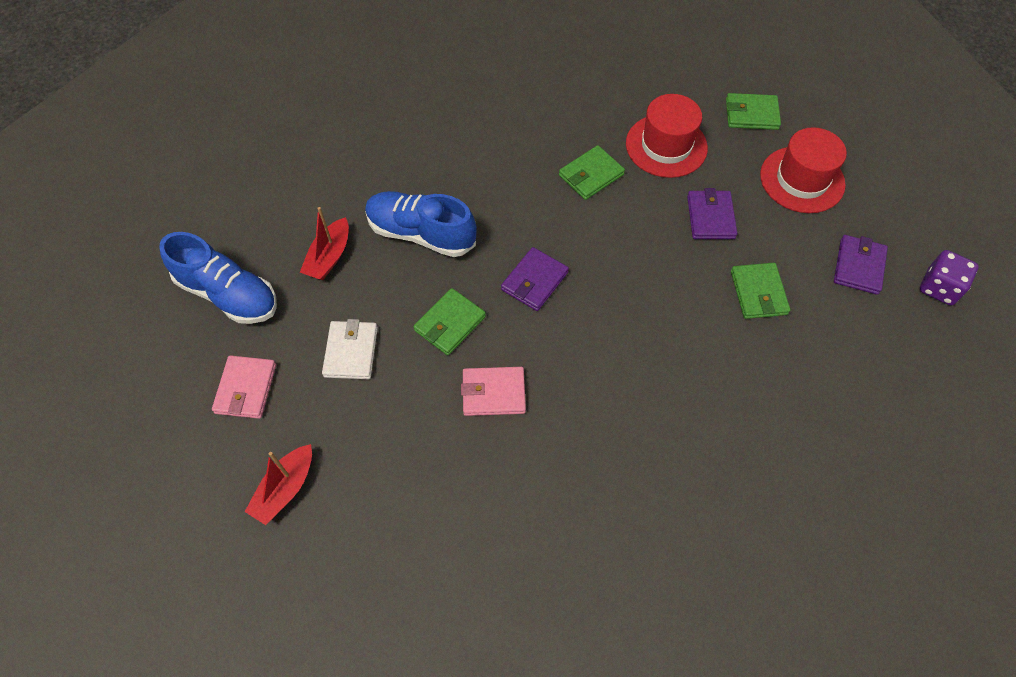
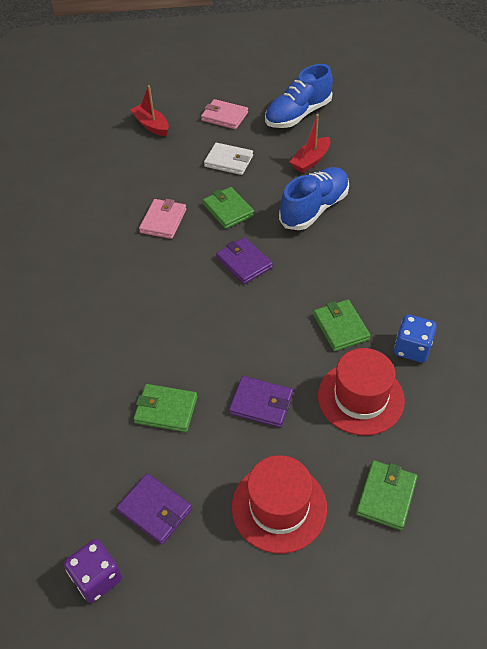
camera: 110 degrees right, 10 degrees down
(329, 257) = (311, 161): red boat -> red boat turned 90 degrees counterclockwise
(593, 118) = (412, 348): none -> blue dice

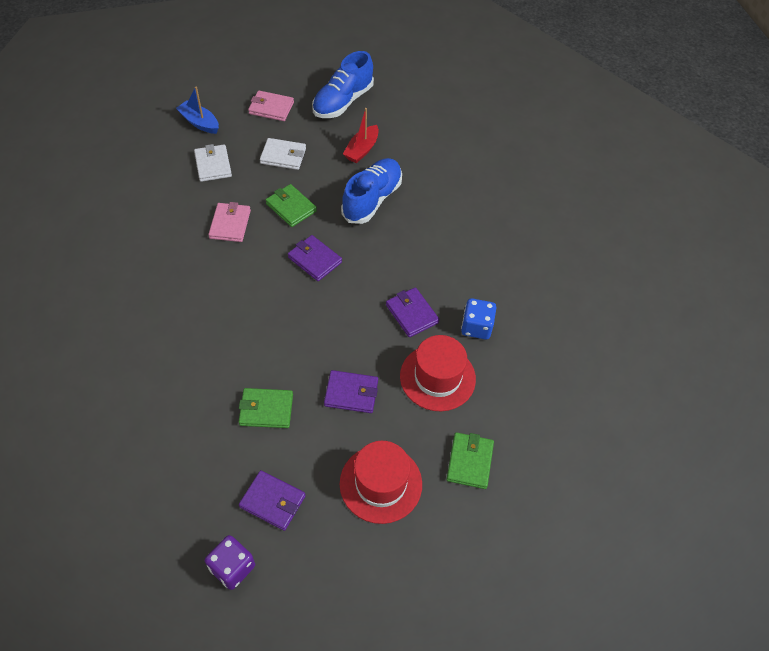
camera: 15 degrees left, 5 degrees up
(151, 125) = (199, 122): red boat -> blue boat
(157, 164) = (213, 165): none -> white wallet
(340, 327) = (412, 314): green wallet -> purple wallet

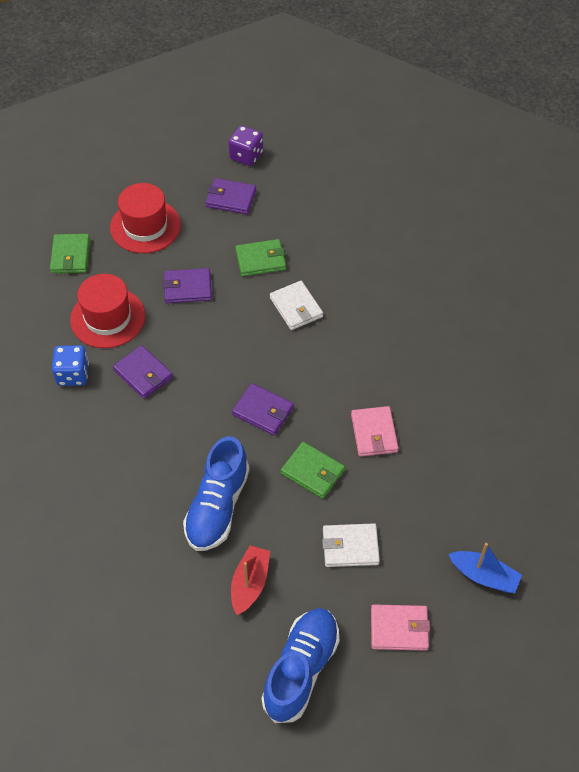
camera: 170 degrees right, 0 degrees up
(213, 165) = (432, 510): white wallet -> white wallet (296, 307)

